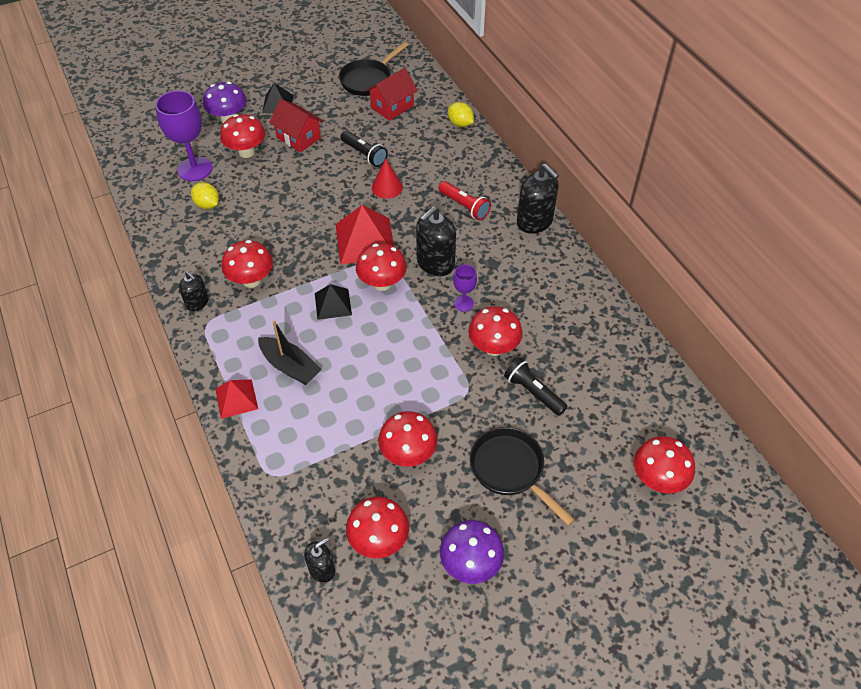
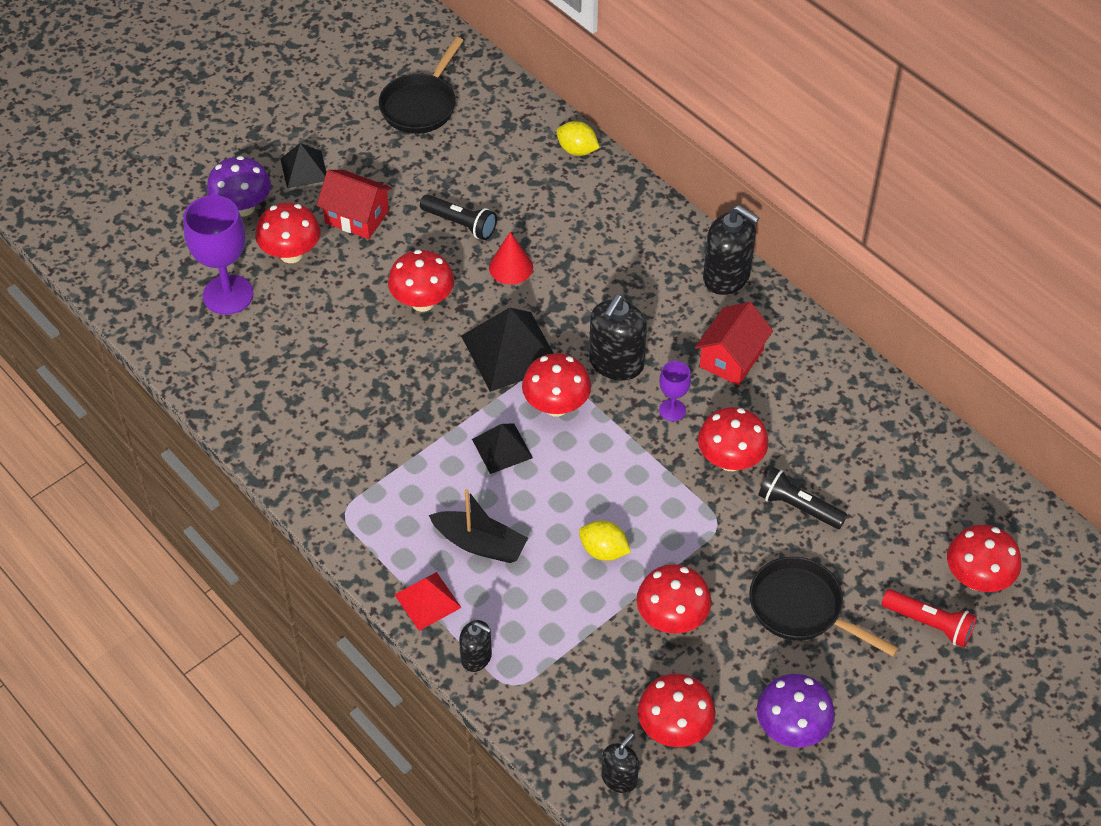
camera: 15 degrees left, 0 degrees up
(197, 303) = (319, 487): black soap dispenser -> black soap dispenser (476, 657)
(207, 205) = (270, 344): yellow lemon -> yellow lemon (603, 551)
(251, 280) = (379, 440): red mushroom -> red mushroom (422, 302)
(365, 241) = (511, 351): red pyramid -> black pyramid
(392, 107) = (471, 142): red house -> red house (731, 358)
(464, 206) = (626, 273): red flashlight -> red flashlight (929, 624)

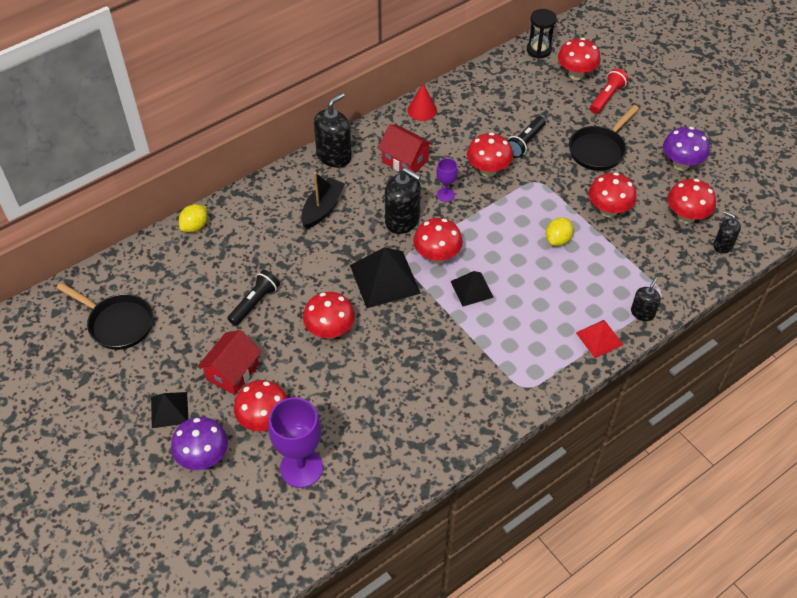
camera: 85 degrees left, 0 degrees up
(480, 544) = (552, 306): black boat -> black boat (322, 208)
(511, 267) = (305, 274): red cone -> red cone (422, 110)
(1024, 524) = (539, 50): none -> black hourglass

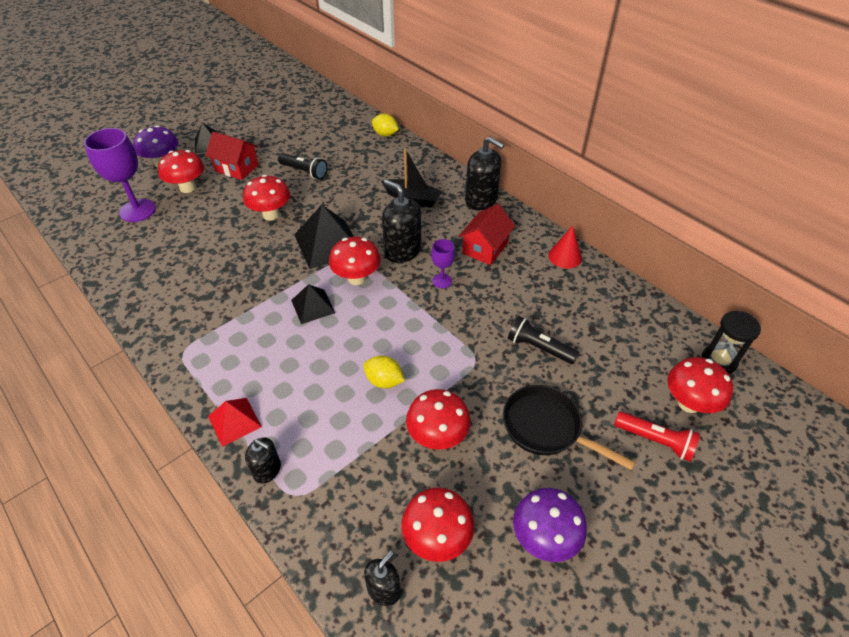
camera: 85 degrees right, 5 degrees down
(117, 323) = (290, 113): black pan -> none
(402, 220) = (402, 251): black soap dispenser -> black soap dispenser turned 105 degrees clockwise
(488, 170) = (485, 314): red mushroom -> none

